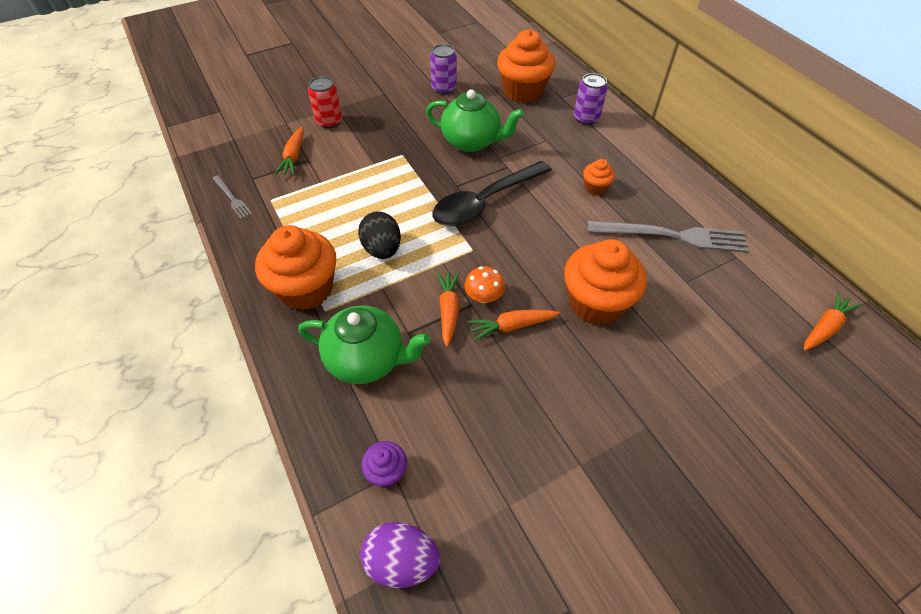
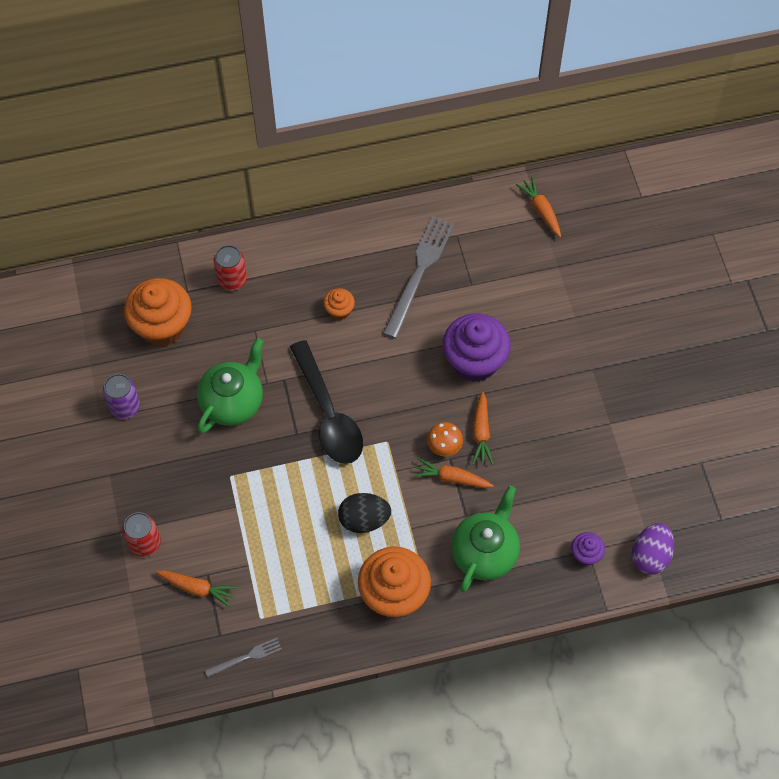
camera: 75 degrees left, 10 degrees up
(586, 118) = (232, 280): purple can -> red can
(596, 303) = (474, 361): orange cupcake -> purple cupcake

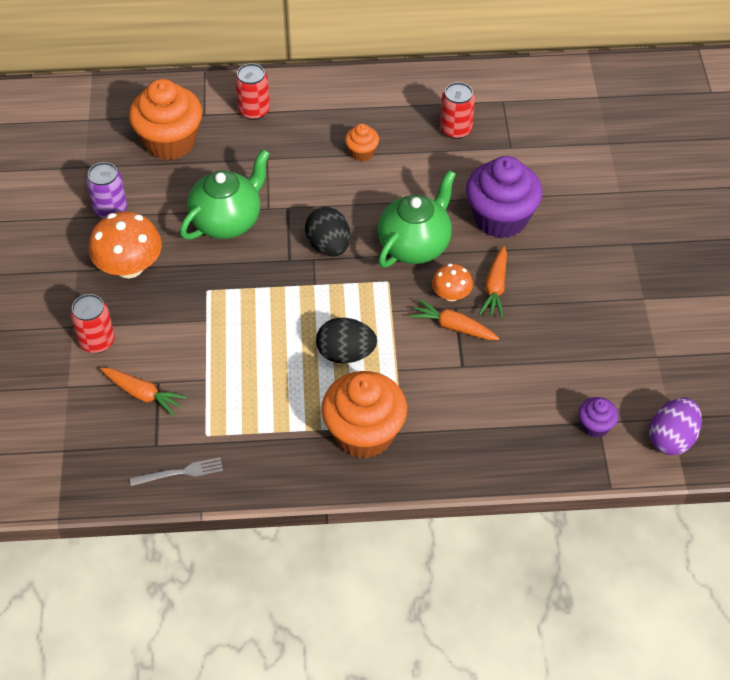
camera: 10 degrees right, 10 degrees down
(156, 463) = (129, 267): none -> orange mushroom
(328, 413) = (328, 246): black spoon -> black egg
(419, 272) = (455, 129): grey fork -> red can
(485, 552) = (477, 407): green teapot -> green teapot (415, 245)
(541, 210) = (598, 90): orange carrot -> none

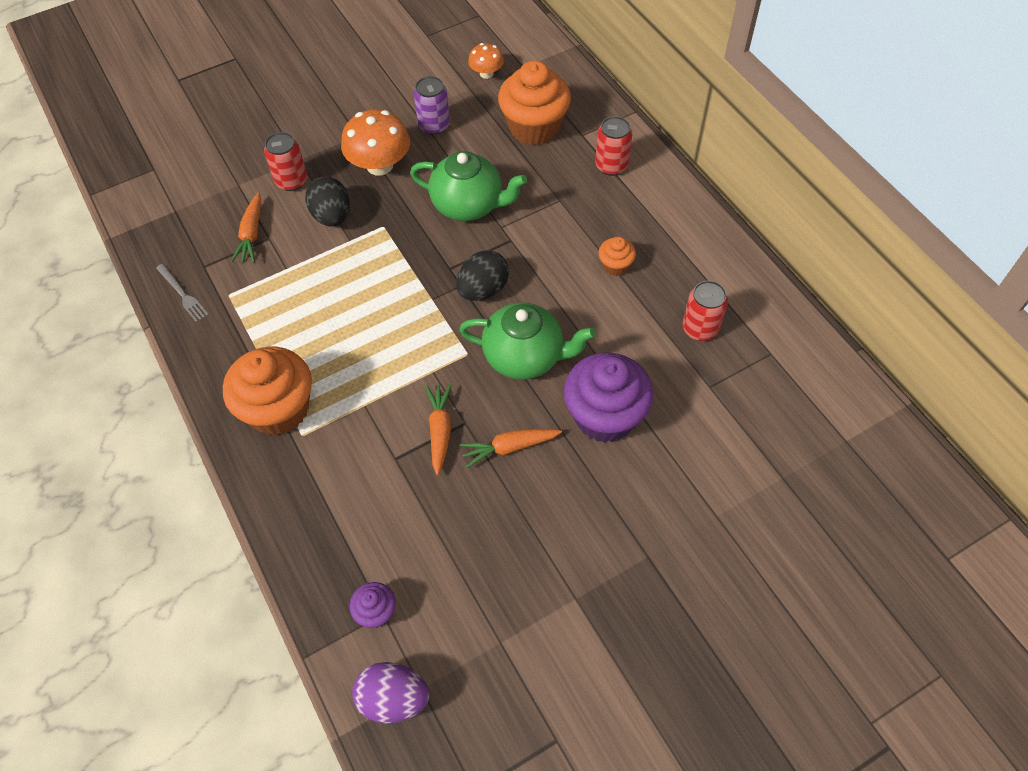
camera: 65 degrees right, 5 degrees up
(346, 354) = (363, 357): black egg -> black egg (332, 216)
(451, 294) = (479, 412): orange mushroom -> orange mushroom (486, 73)

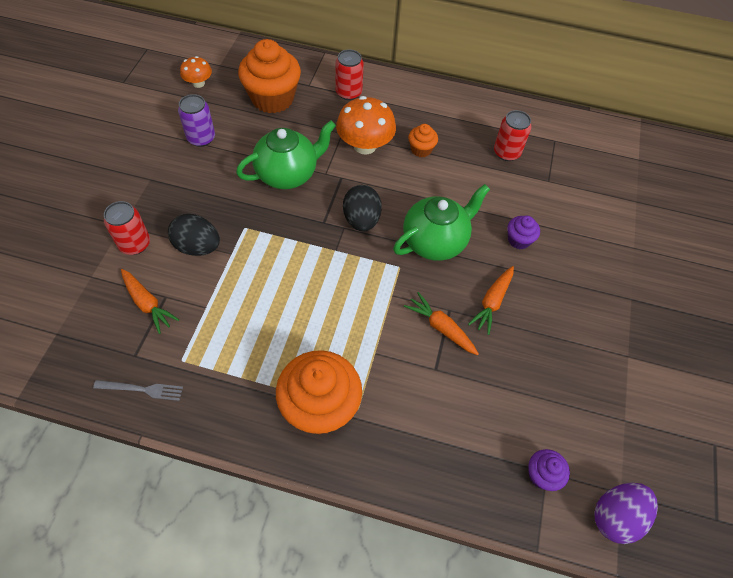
camera: 50 degrees left, 0 degrees up
(380, 165) = (192, 189): orange mushroom -> orange mushroom (365, 145)
(605, 416) = (519, 240): purple cupcake -> purple cupcake, size x0.47

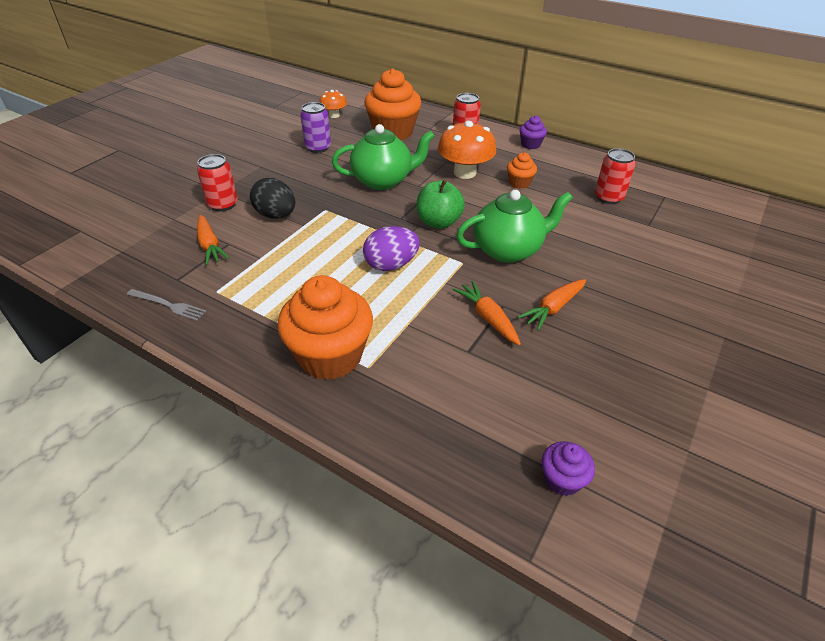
camera: 20 degrees right, 15 degrees down
(361, 220) = (438, 222): black egg -> green apple
(519, 240) = (600, 264): purple cupcake -> purple cupcake (530, 144)
(616, 516) = (650, 551): purple egg -> purple egg (391, 265)

